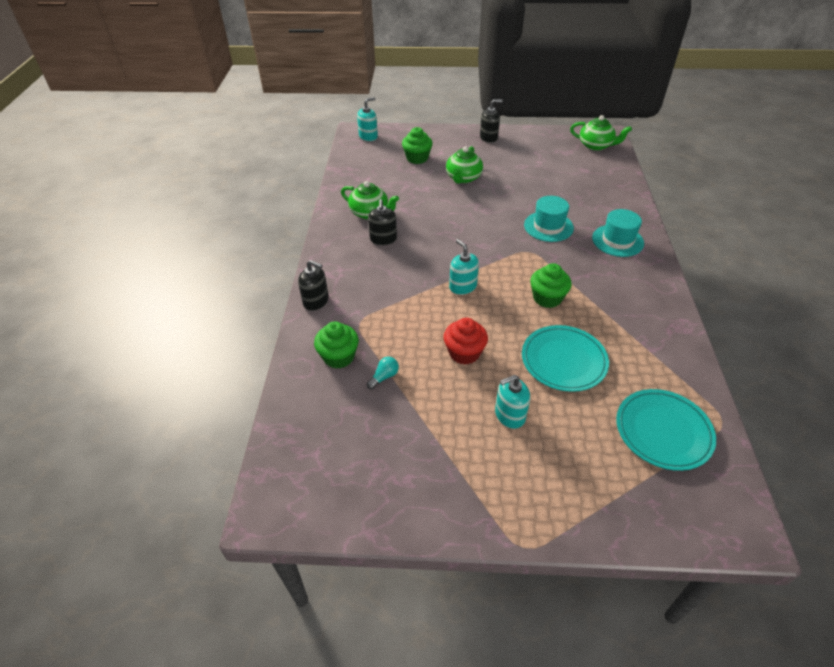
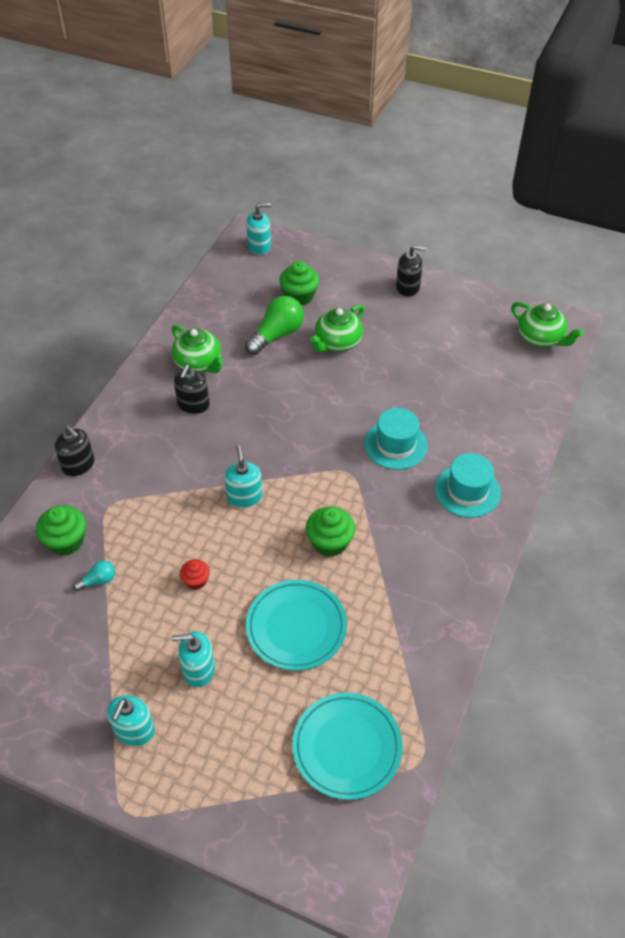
camera: 20 degrees right, 5 degrees up
(416, 183) = (277, 335): none -> green light bulb
(464, 353) = (196, 580): red cupcake -> red cupcake, size x0.59
(488, 479) = (134, 730): none -> turquoise soap dispenser

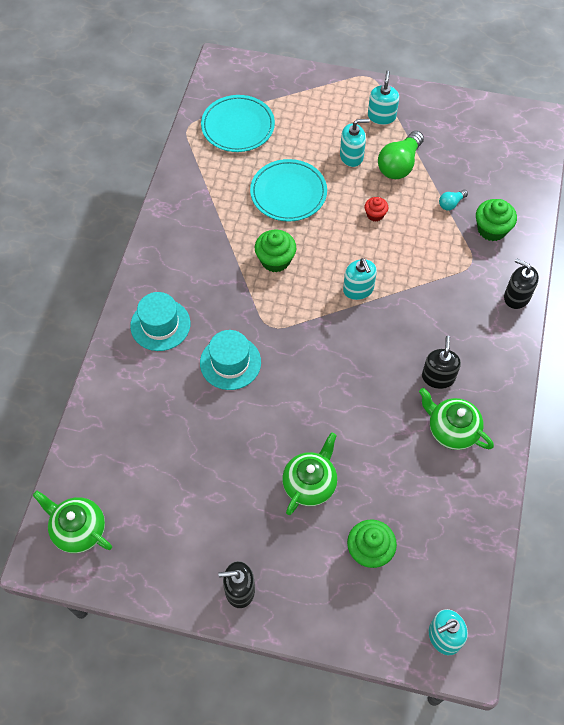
camera: 170 degrees right, 10 degrees up
(277, 335) = (380, 484): green light bulb -> green light bulb (399, 165)

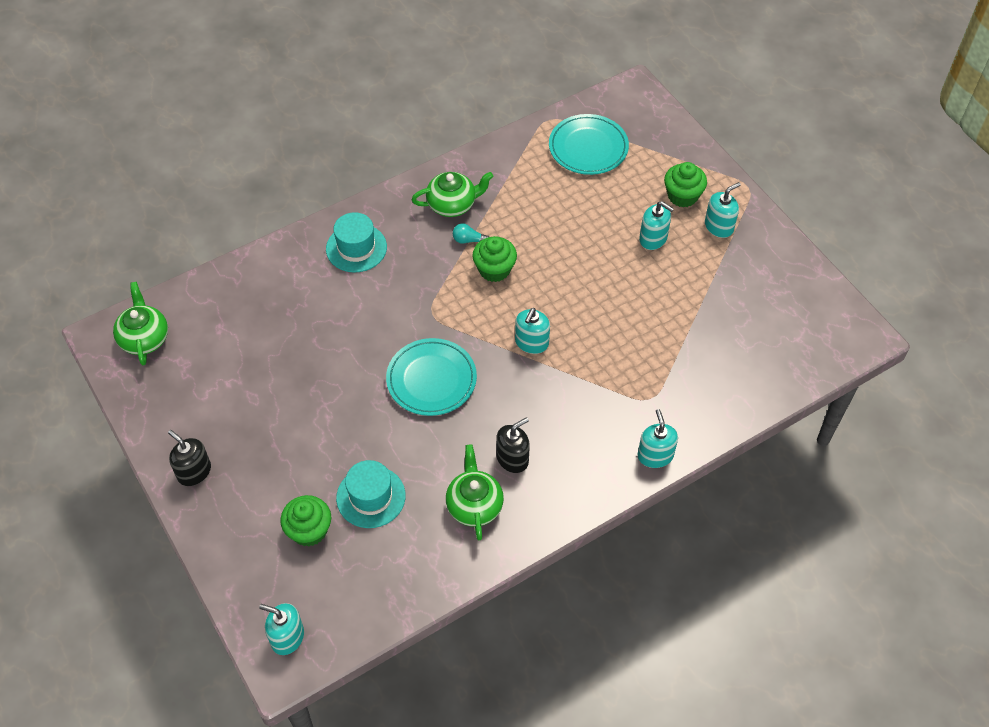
camera: 45 degrees right, 5 degrees down
(230, 362) = (372, 315): turquoise hat -> turquoise hat (371, 497)
(288, 193) = (566, 228): turquoise plate -> turquoise plate (431, 379)
(310, 483) = (325, 447): green teapot -> green teapot (452, 204)
(375, 214) = (616, 298): red cupcake -> none
(399, 165) = (686, 275): green light bulb -> none
(451, 204) = (691, 340): turquoise light bulb -> turquoise light bulb (468, 240)
(491, 229) = (701, 387): green cupcake -> green cupcake (682, 196)
(516, 297) = (655, 455): black soap dispenser -> turquoise soap dispenser

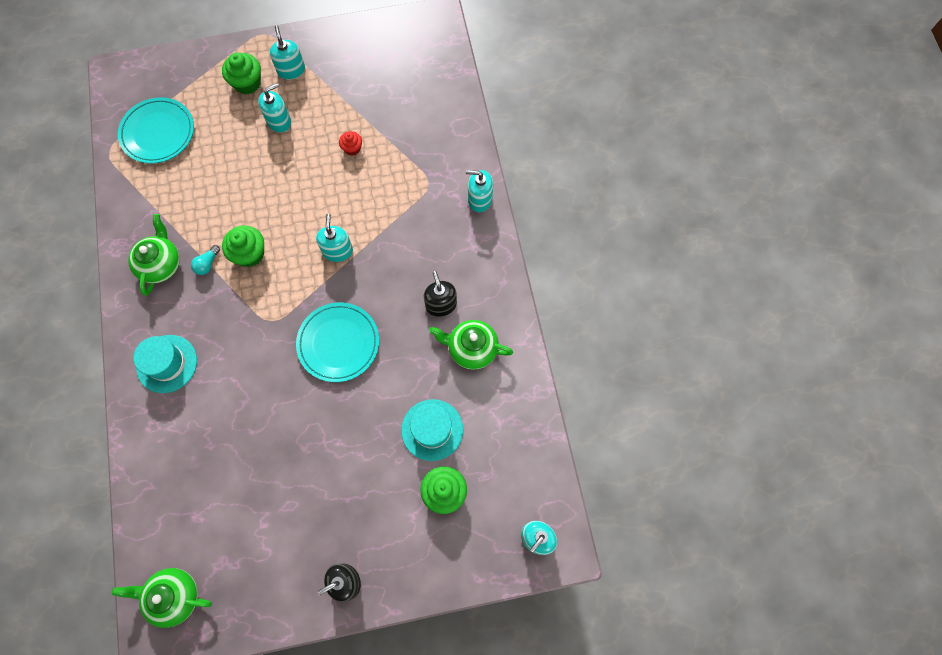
camera: 70 degrees left, 15 degrees up
(531, 342) = (337, 251): turquoise soap dispenser -> turquoise soap dispenser turned 135 degrees counterclockwise
(655, 313) = (352, 148): none -> red cupcake

